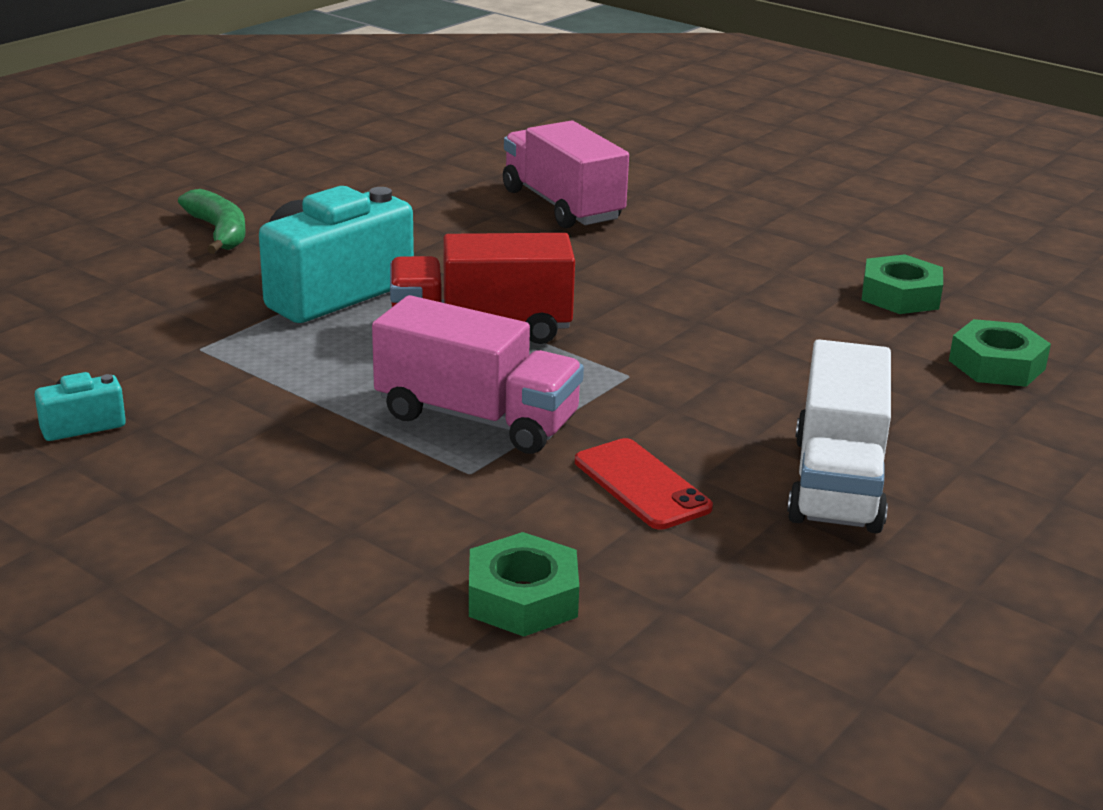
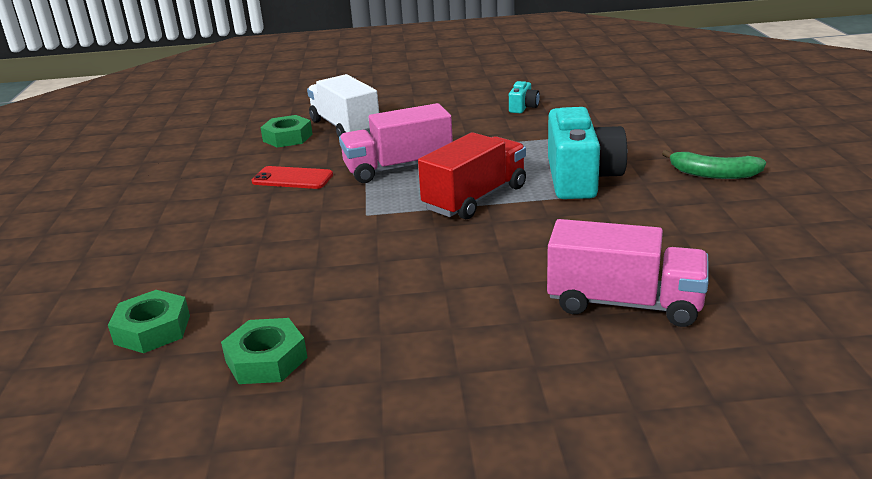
camera: 140 degrees right, 0 degrees up
(837, 483) = (206, 216): white truck -> white truck (345, 127)

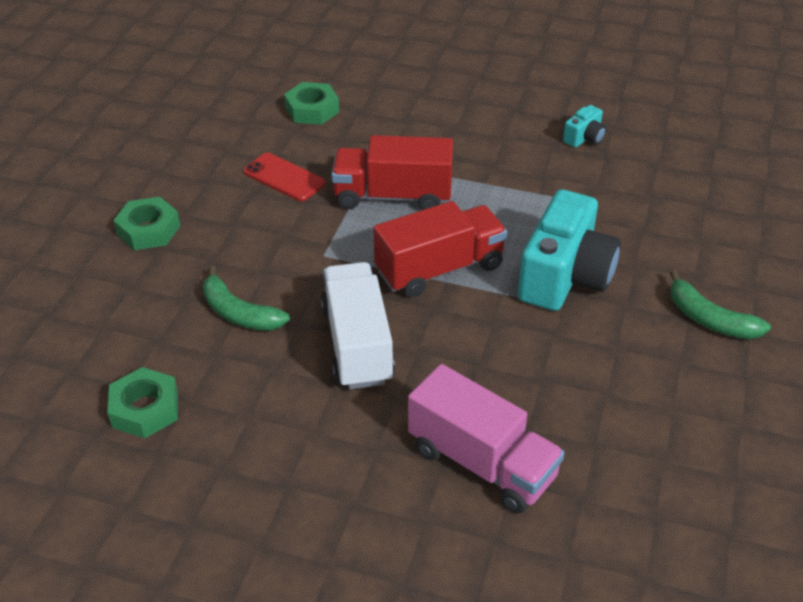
camera: 20 degrees right, 15 degrees up
(152, 329) = (74, 339): green nut -> green nut (148, 230)
(314, 268) = (239, 313): none -> green banana
(345, 127) = (377, 111): white truck -> white truck (357, 344)
(398, 168) = (393, 196): pink truck -> red truck

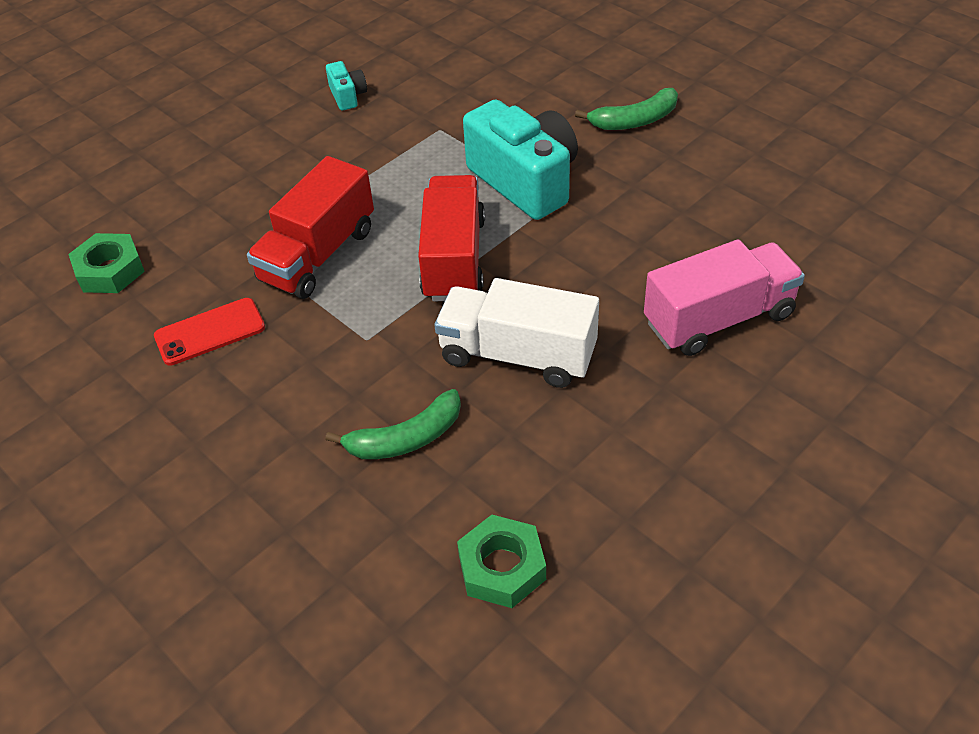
camera: 60 degrees left, 5 degrees up
(148, 230) = (196, 486): green nut -> none

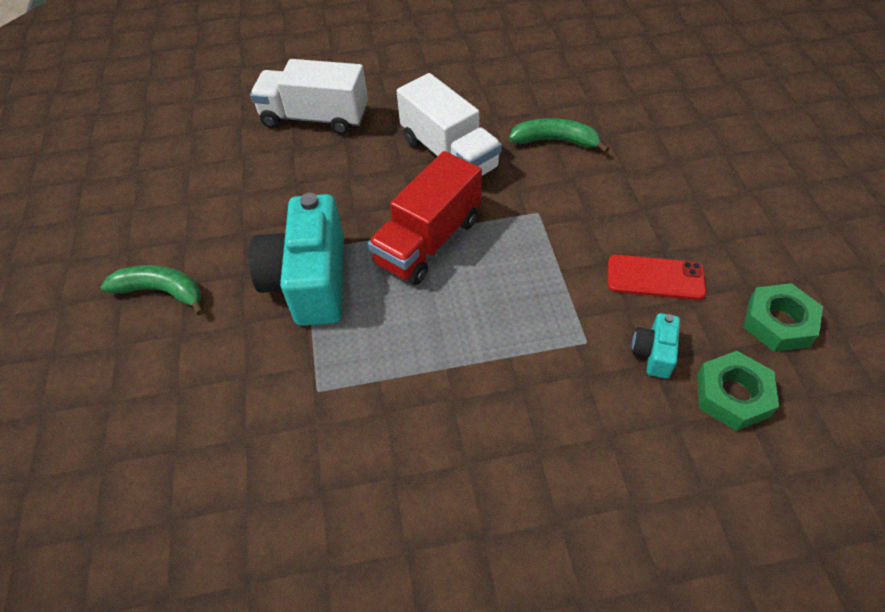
camera: 145 degrees left, 5 degrees up
(318, 255) = (530, 303): red truck -> none
(348, 96) = (360, 515): turquoise camera -> turquoise camera (653, 353)
(502, 567) = (549, 67): green nut -> green nut (778, 323)
(718, 319) = (315, 118): pink truck -> white truck

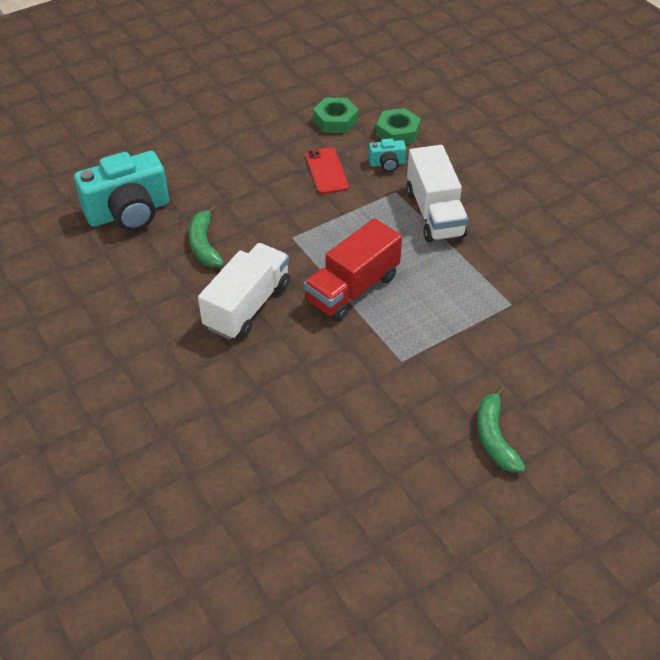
camera: 115 degrees left, 5 degrees down
(310, 281) = (429, 344): turquoise camera -> turquoise camera (129, 212)
(315, 118) = (234, 425): white truck -> white truck (434, 213)
(428, 241) = (352, 289): red truck -> red truck turned 120 degrees clockwise

